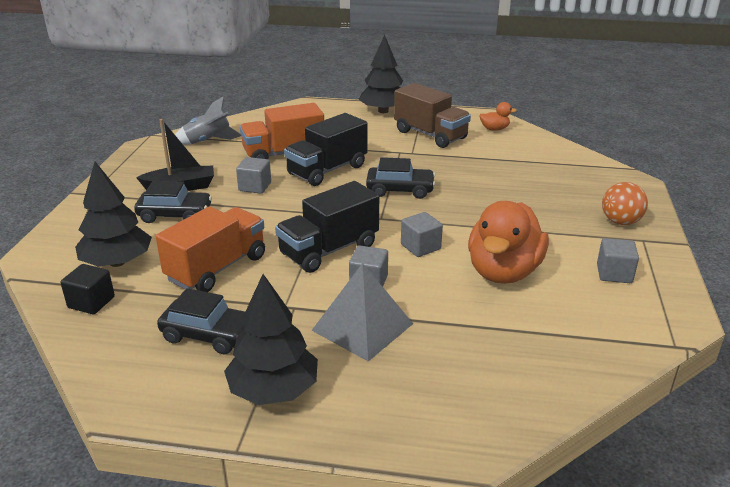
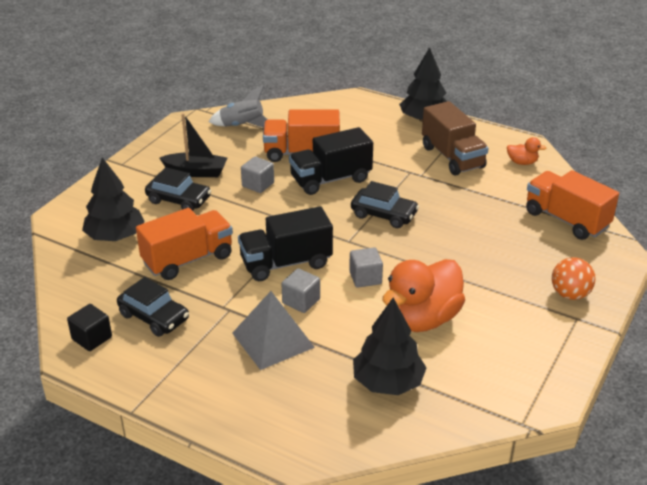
camera: 20 degrees right, 5 degrees up
(91, 302) = (82, 268): black cube -> black cube (92, 338)
(273, 390) = (179, 374): black tree -> black tree (388, 382)
(567, 165) = (566, 220): none -> orange truck
(614, 274) = (521, 345): grey cube -> none

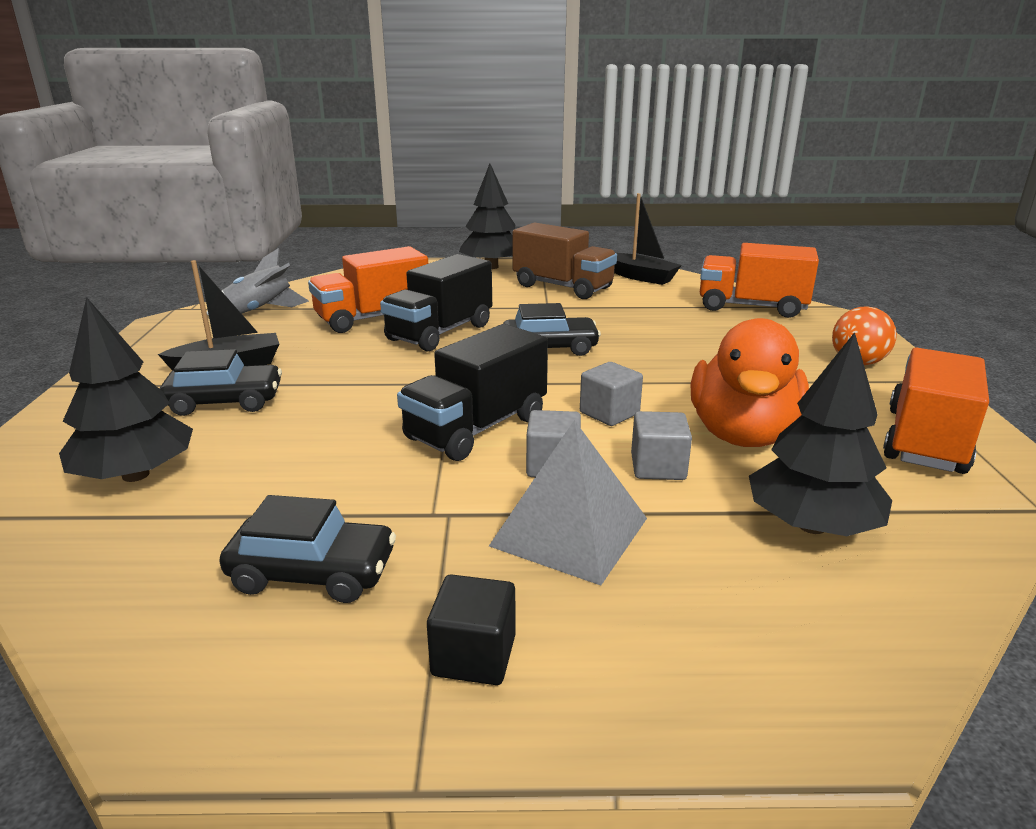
camera: 30 degrees left, 10 degrees down
(92, 338) = (196, 662): black cube -> black cube (474, 655)
(188, 259) = (307, 468): orange truck -> orange truck (925, 441)
(258, 184) = (341, 358): grey cube -> grey cube (658, 467)
(522, 162) = (640, 277): orange duck -> black boat

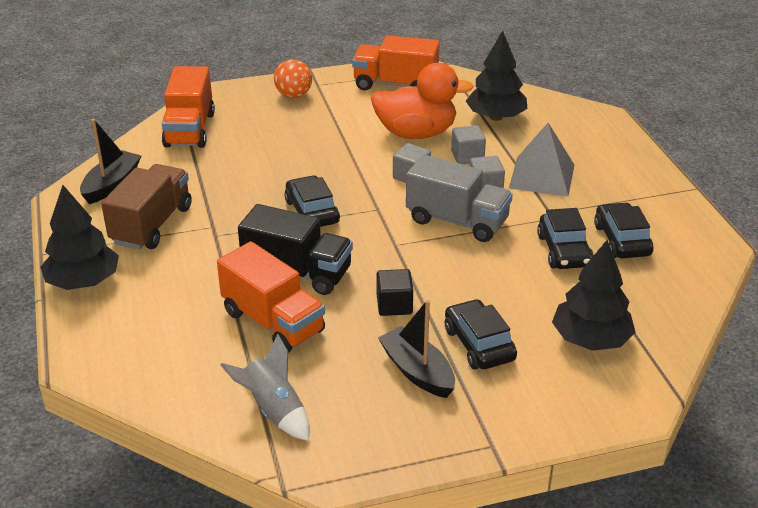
camera: 105 degrees left, 10 degrees up
(337, 501) = (564, 251): none -> black car
(474, 655) = (636, 187): black cube -> black cube (394, 305)
(476, 428) = (457, 221): black truck -> grey truck

